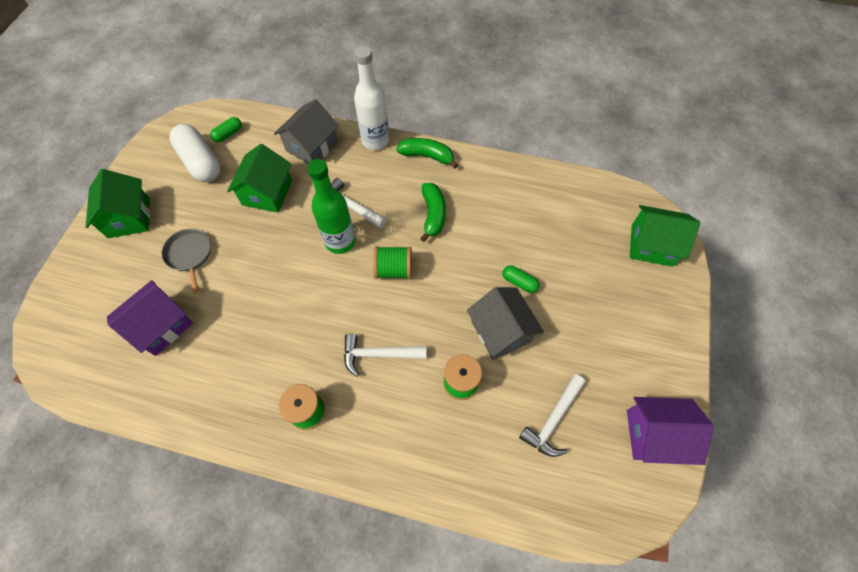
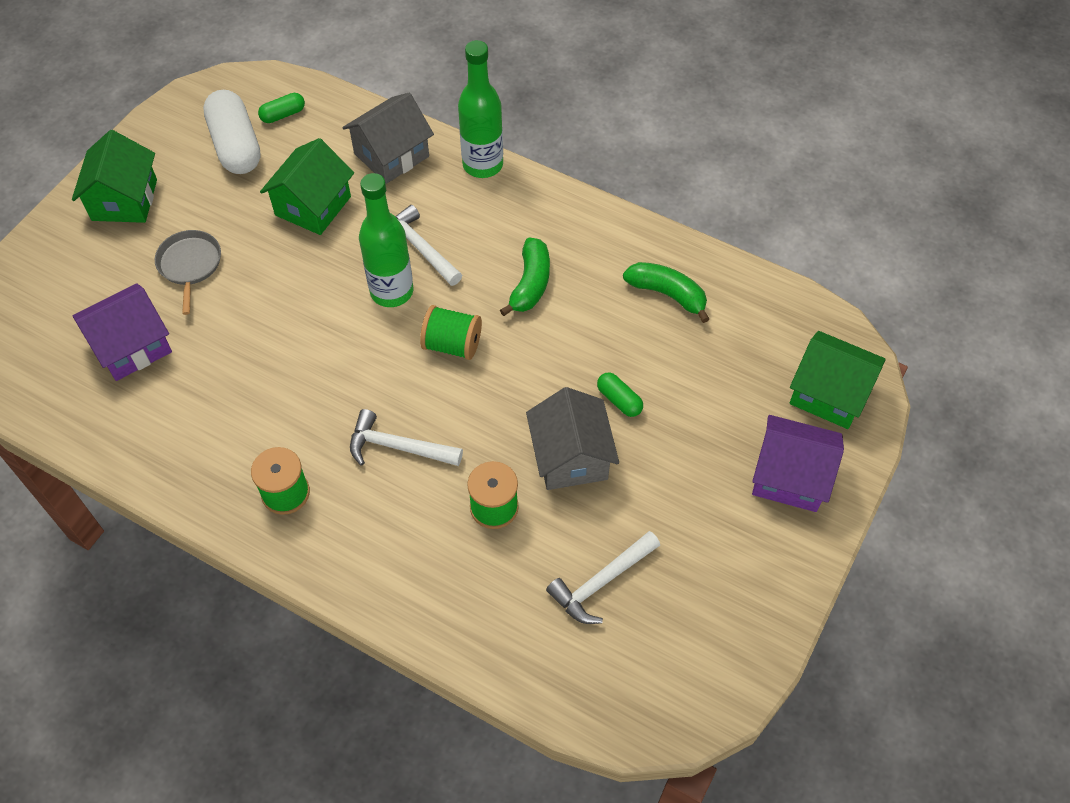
camera: 15 degrees right, 5 degrees down
(375, 140) = (483, 165): white bottle -> green bottle
(427, 156) = (549, 201): green banana -> green banana (667, 294)
(654, 435) = (732, 635): purple house -> purple house (790, 477)

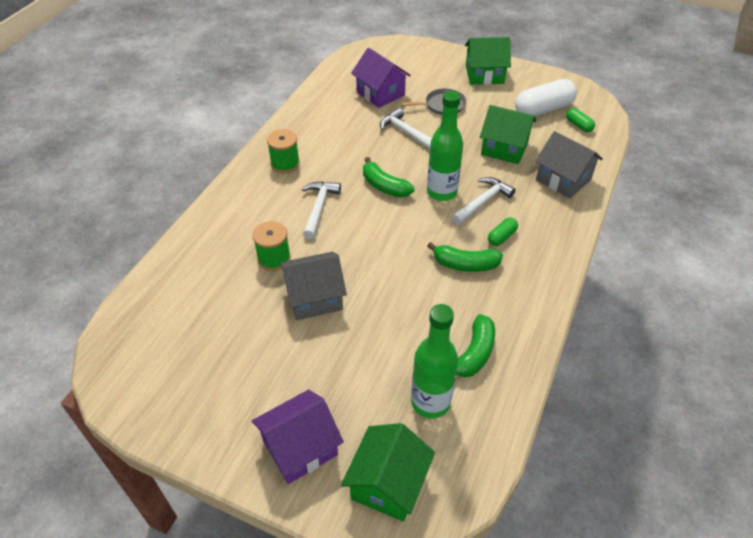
camera: 85 degrees right, 10 degrees down
(366, 359) = (384, 186): none -> green banana
(452, 345) = (402, 226): green spool -> none
(483, 165) = (573, 228): green bottle -> green bottle (430, 402)
(601, 582) = (213, 320): white hammer -> white hammer (406, 132)
(619, 400) = (366, 324): green capsule -> green capsule (501, 237)
(790, 477) = (300, 448): purple house -> purple house turned 45 degrees clockwise

